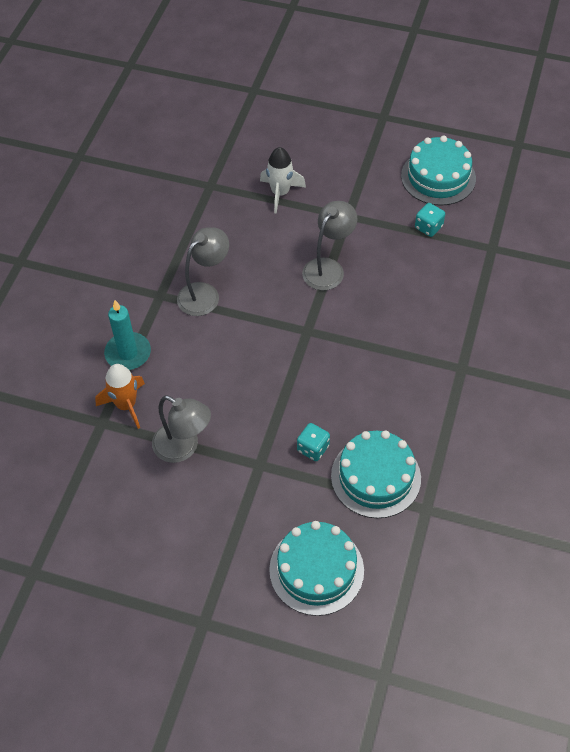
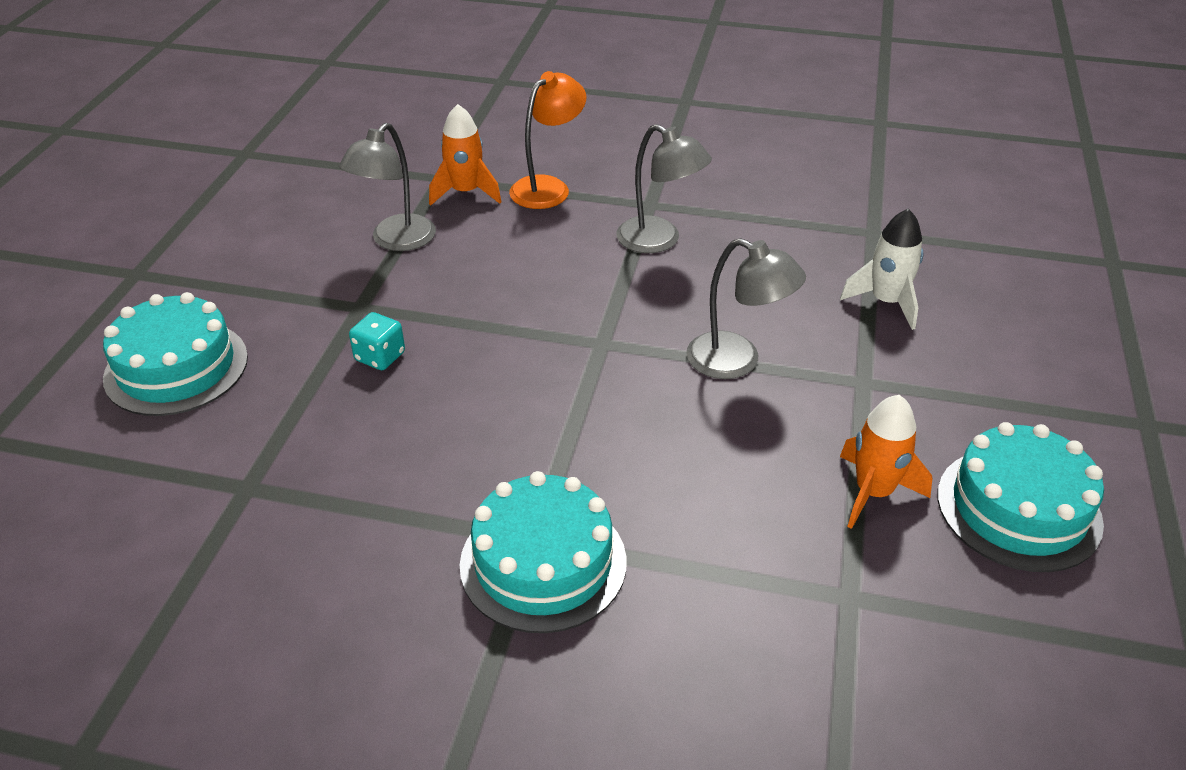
camera: 85 degrees right, 15 degrees down
(128, 353) = (548, 187): turquoise candle -> orange lamp
(375, 477) = (318, 426): turquoise cake -> turquoise cake (543, 562)
(428, 227) = (873, 492): turquoise dice -> orange rocket

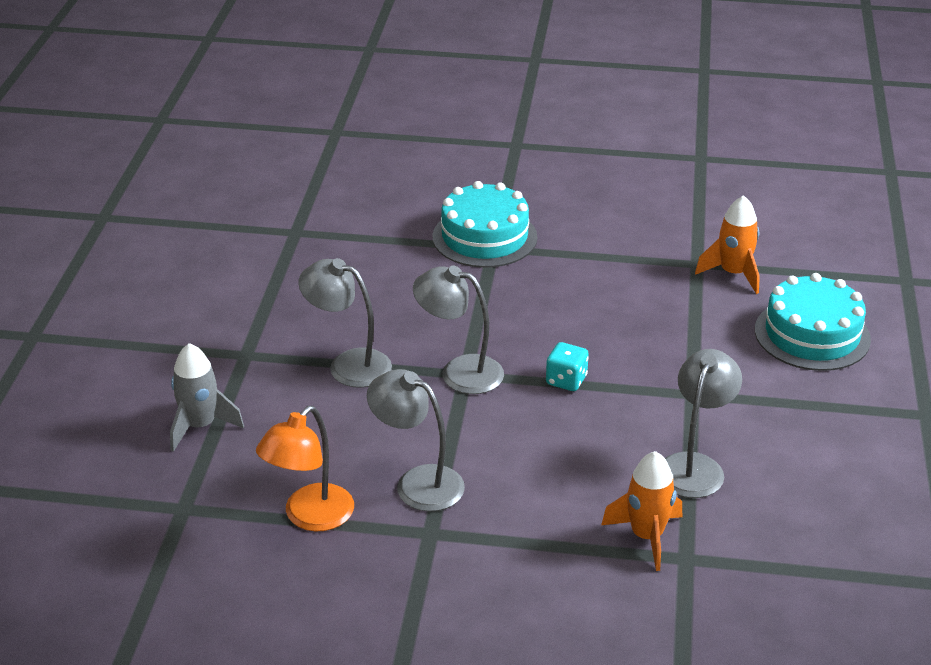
camera: 175 degrees right, 5 degrees down
(380, 357) = (650, 352): turquoise dice -> turquoise dice (566, 380)
(548, 187) = (552, 551): orange lamp -> orange lamp (310, 517)
(608, 345) = (459, 372): none -> grey lamp
(873, 492) = (263, 282): orange rocket -> orange rocket (733, 274)
(886, 302) = (200, 426): white rocket -> grey rocket
(1018, 508) = (166, 279): turquoise cake -> none

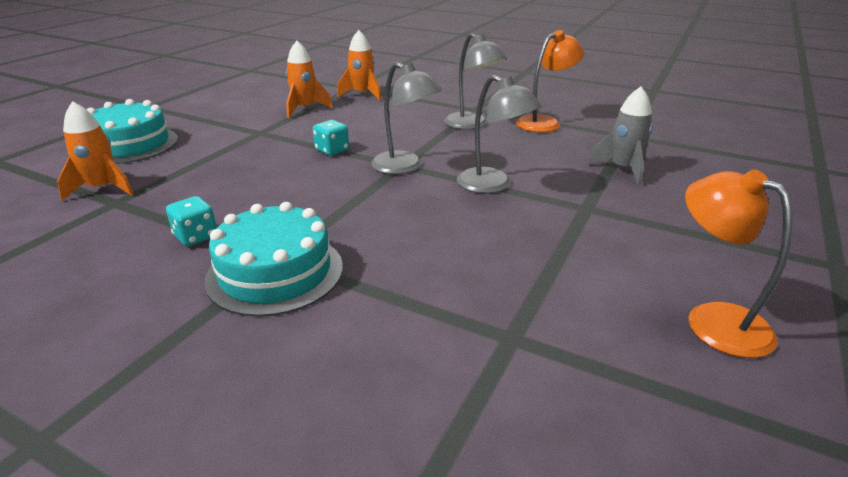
camera: 160 degrees left, 5 degrees down
(157, 269) = (713, 320): none -> orange lamp
(579, 249) = (196, 236): none -> turquoise dice
(694, 466) = (305, 109): grey lamp -> orange rocket

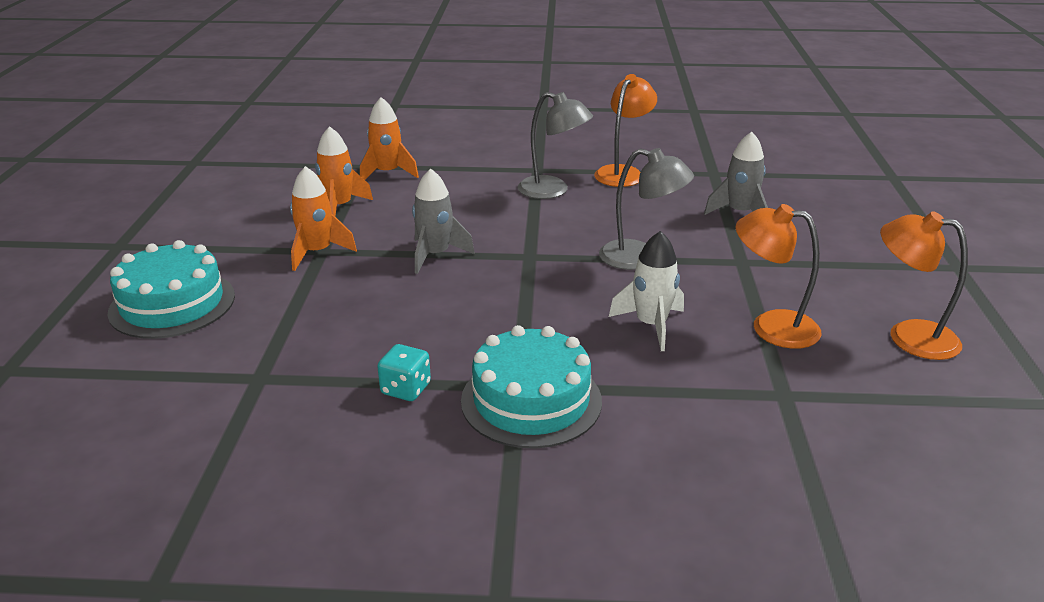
camera: 25 degrees left, 0 degrees up
(103, 189) = (219, 366): orange rocket -> orange rocket (317, 252)
(332, 150) = (435, 255): turquoise dice -> grey rocket
(405, 167) = (535, 257): grey lamp -> none
(445, 240) = (651, 325): none -> white rocket
(561, 270) = (771, 327): none -> orange lamp

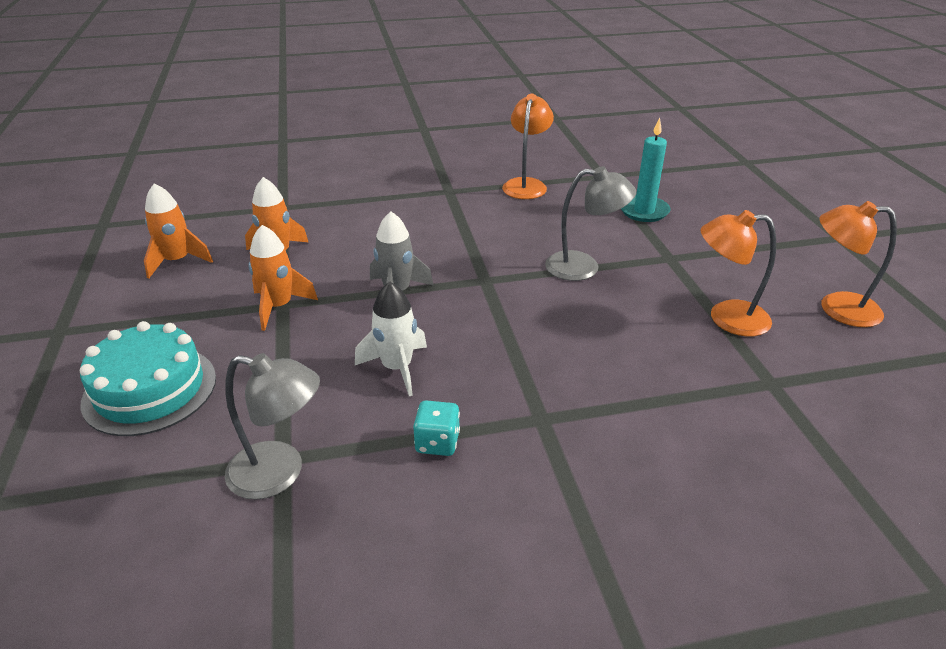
camera: 15 degrees left, 5 degrees up
(387, 173) = (309, 212): orange rocket -> orange rocket (177, 261)
(531, 400) = (561, 432): turquoise cake -> none
(553, 191) = (473, 210): grey lamp -> grey lamp (280, 473)
(651, 325) = (627, 333): white rocket -> white rocket (397, 368)
(739, 213) = (644, 211): grey rocket -> turquoise candle

